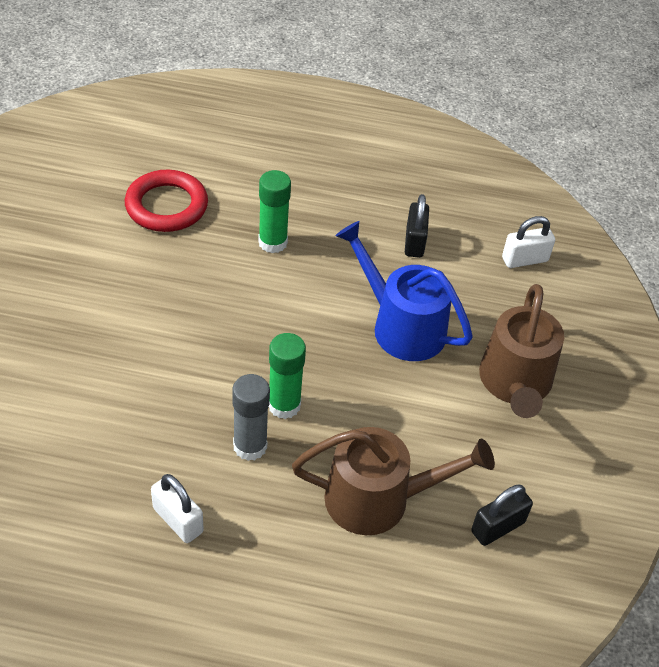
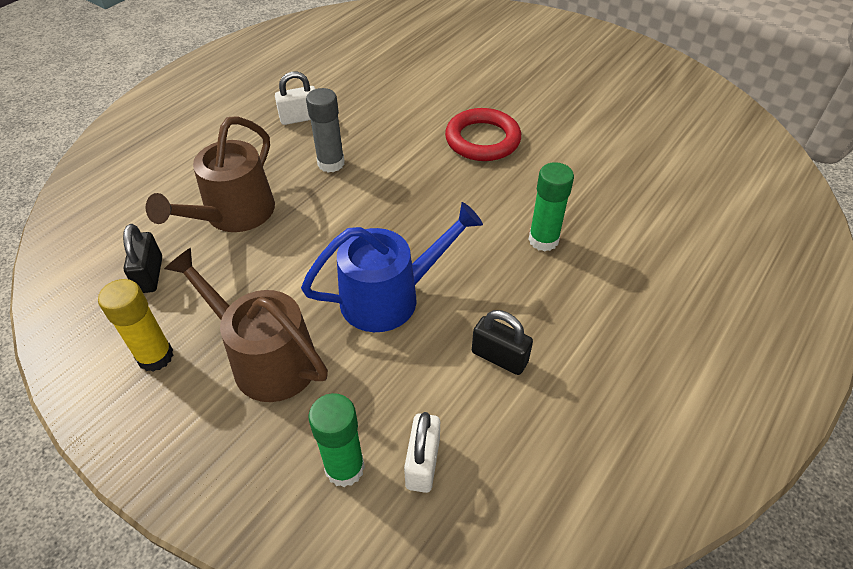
camera: 120 degrees right, 0 degrees up
(166, 206) = (619, 184): red ring -> red ring (482, 140)
(284, 405) = (354, 191): green glue stick -> green glue stick (345, 468)
(568, 463) = (155, 356): none -> yellow glue stick

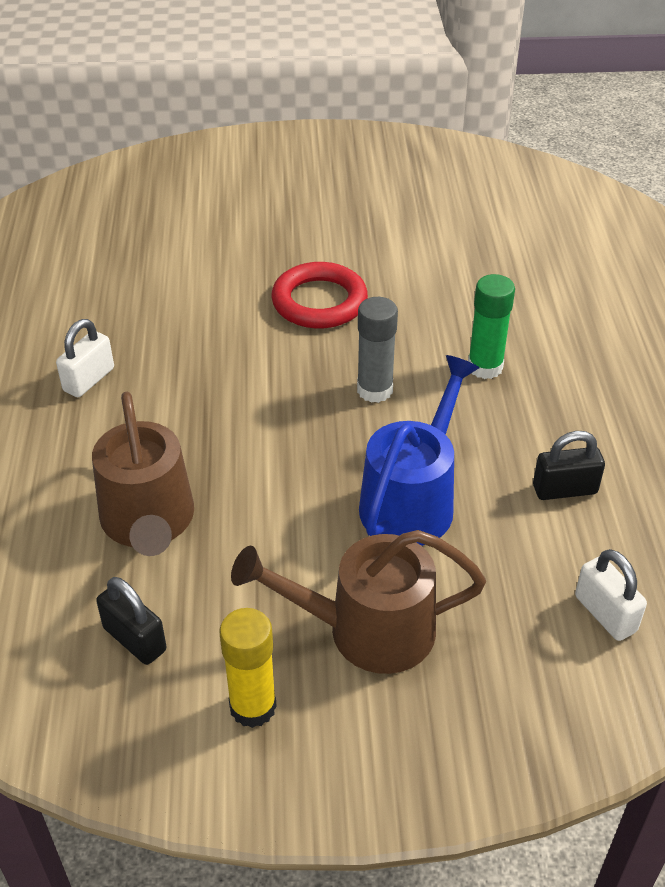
camera: 40 degrees left, 5 degrees down
(331, 163) = (189, 409): grey glue stick -> grey glue stick (374, 390)
(345, 468) = (551, 664): green glue stick -> none

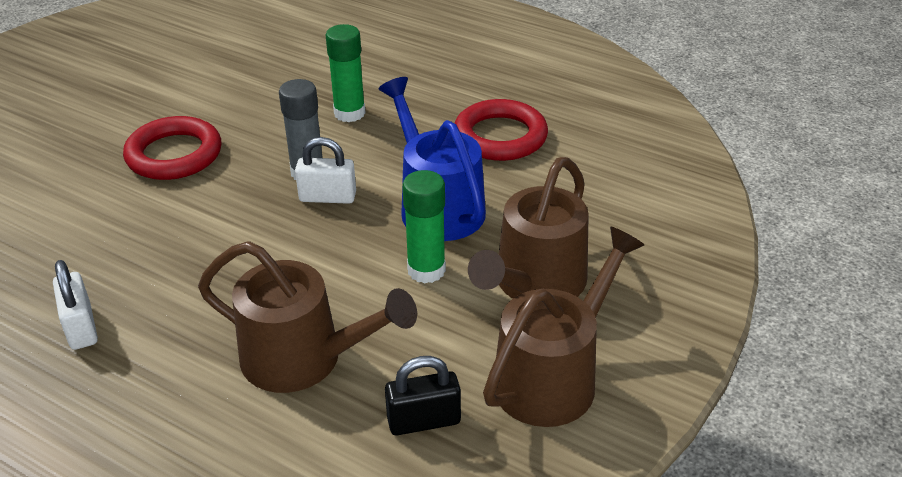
camera: 55 degrees left, 5 degrees down
(253, 707) = (553, 377): yellow glue stick -> brown watering can
(318, 541) = (426, 270): none -> green glue stick
(564, 489) = (500, 136): black padlock -> red ring
(605, 614) = (617, 172): white padlock -> white padlock (327, 197)

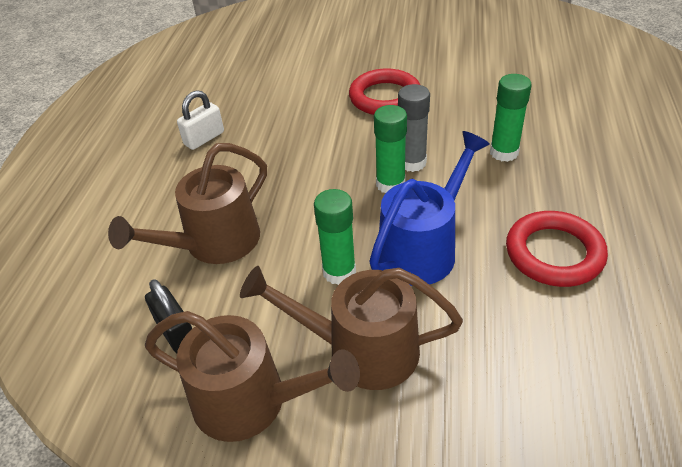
camera: 70 degrees right, 5 degrees up
(303, 359) = (214, 243): brown watering can -> brown watering can turned 45 degrees clockwise
(327, 197) = (390, 184): white padlock -> green glue stick

